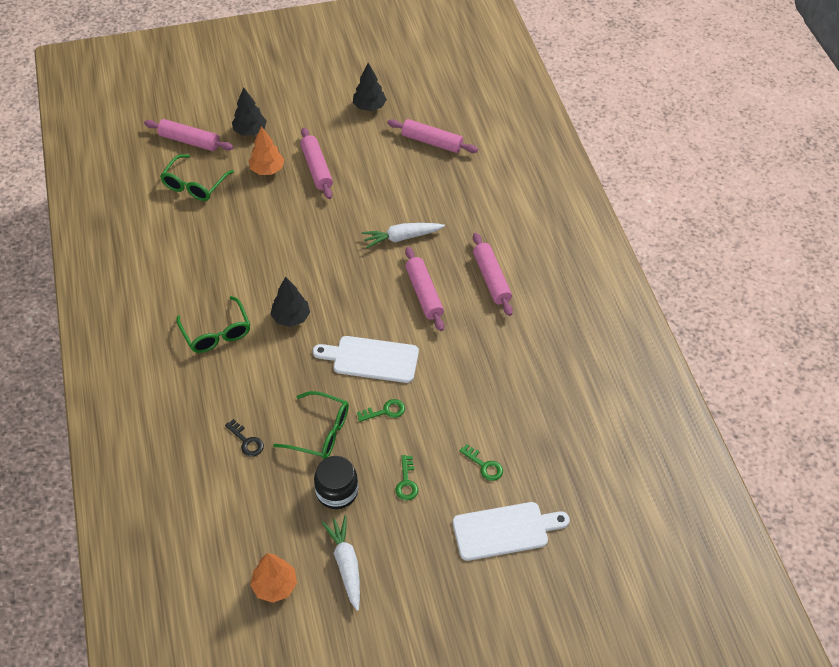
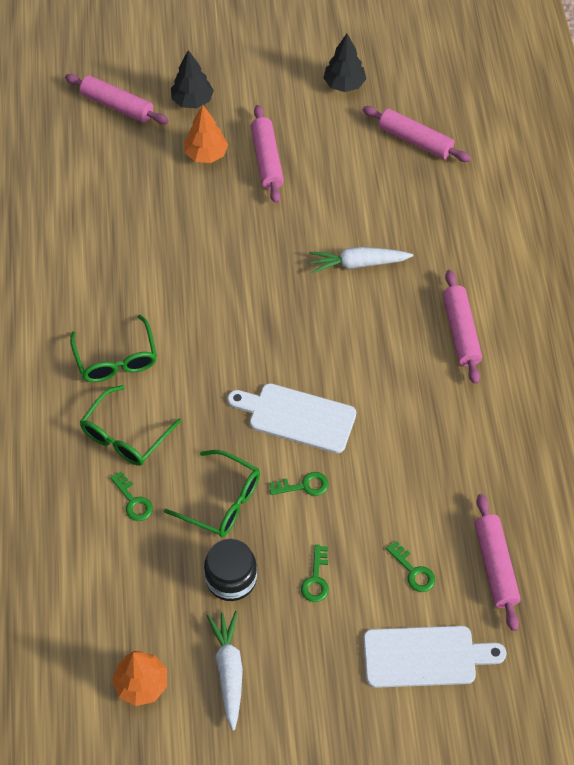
camera: 10 degrees right, 5 degrees up
(194, 185) = (115, 164): green glasses -> green glasses (125, 436)
(246, 441) = (133, 501): black key -> green key
(291, 317) = (208, 351): black tree -> none
(424, 293) = (374, 340): pink rolling pin -> pink rolling pin (495, 565)

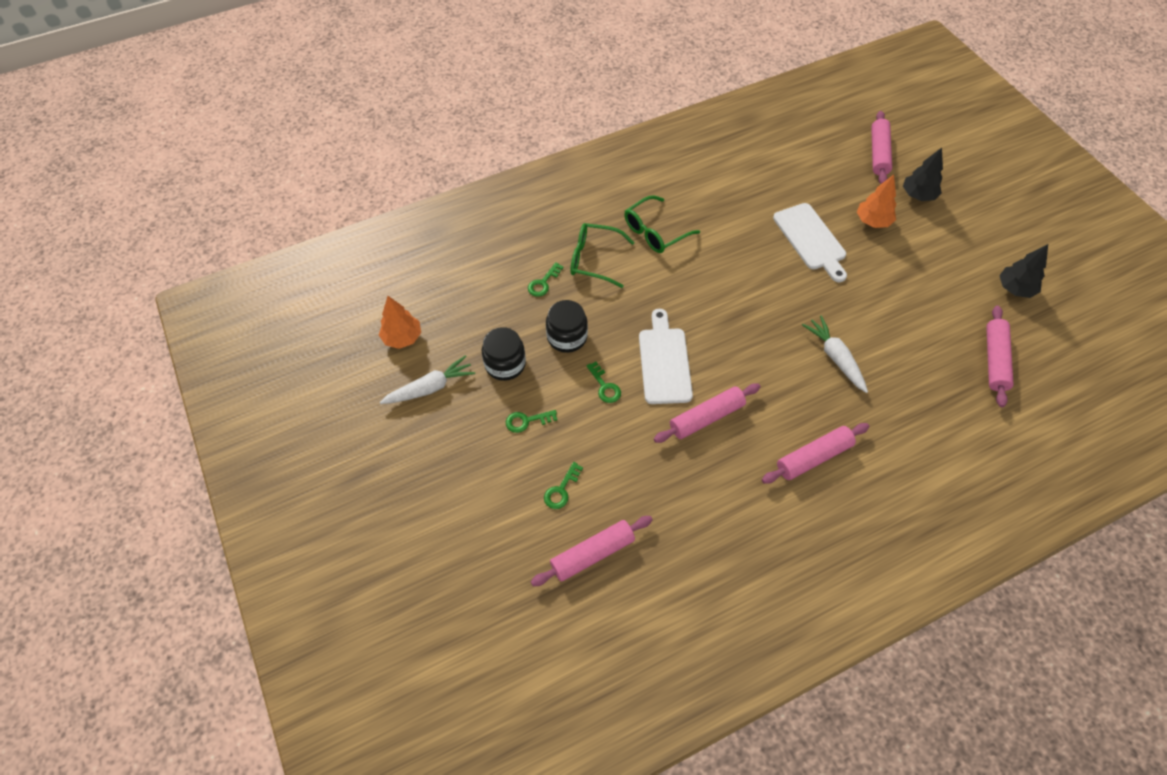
camera: 70 degrees right, 0 degrees up
(222, 501) = (567, 337): green glasses -> black jar
(267, 160) = (896, 261): pink rolling pin -> pink rolling pin (706, 417)
(425, 656) = (488, 522): white cutting board -> white cutting board (811, 239)

